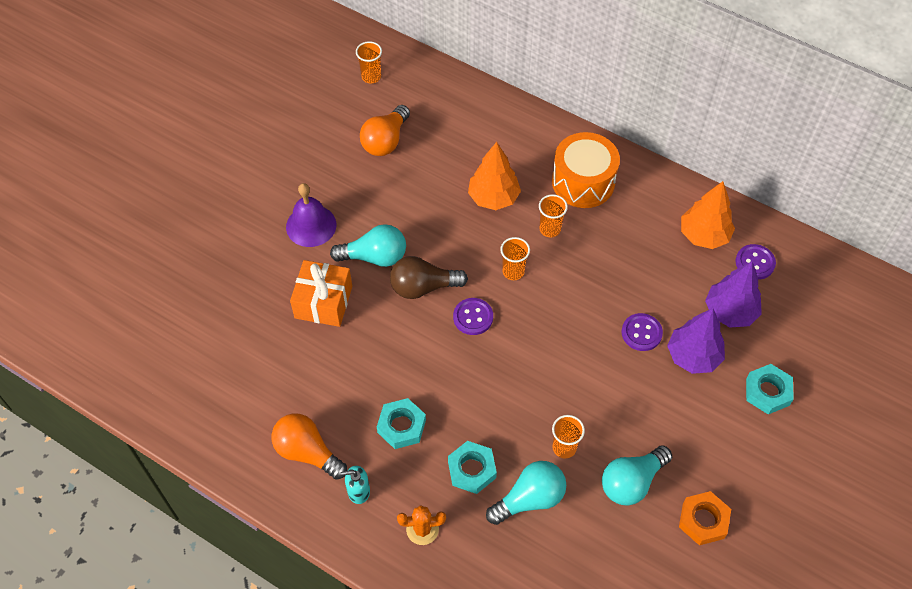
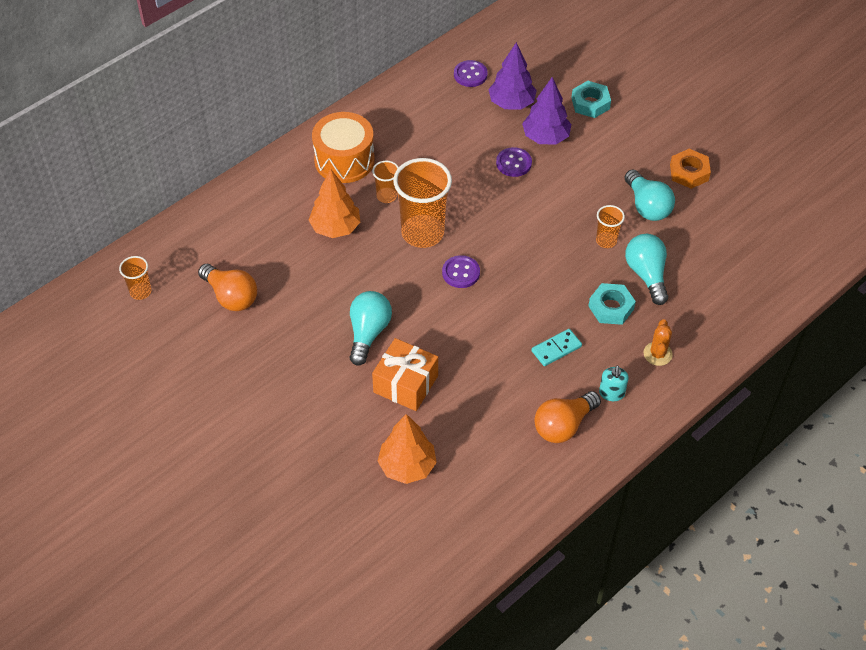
camera: 75 degrees left, 5 degrees down
(311, 225) = (311, 378): purple bell -> none
(401, 426) = (556, 349): turquoise nut -> turquoise domino
(423, 287) = (416, 302): brown light bulb -> none
(513, 271) = (422, 233): orange cup -> orange cup, size x2.05
(703, 235) = (432, 97): orange tree -> orange tree (407, 466)

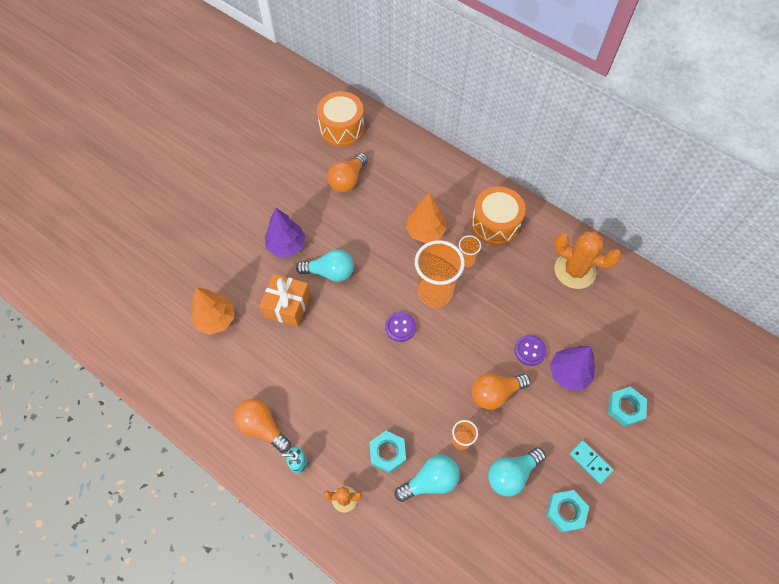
camera: 80 degrees right, 10 degrees up
(140, 292) = (342, 128): orange cup -> orange drum
(425, 105) = (575, 270): none -> orange cactus
(470, 75) = (623, 300): purple button -> none
(511, 103) = (600, 339): purple tree -> purple tree (286, 245)
(556, 349) = (337, 412): turquoise domino -> turquoise domino (590, 462)
(557, 202) = (495, 393): none -> orange light bulb
(689, 172) = (565, 511): orange nut -> turquoise nut

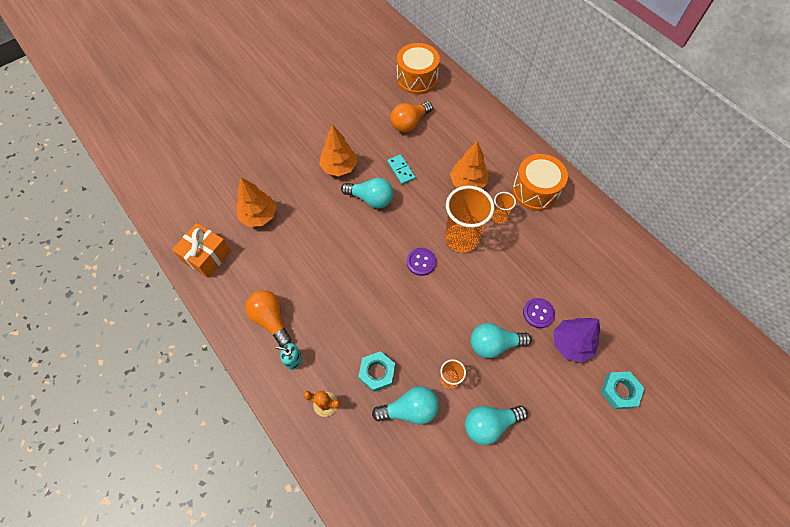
camera: 15 degrees right, 0 degrees up
(286, 245) = (339, 167): purple tree -> orange tree
(287, 306) = (324, 219): orange gift -> orange gift (206, 256)
(495, 393) = (494, 344): orange light bulb -> turquoise light bulb
(565, 511) = (533, 475): turquoise nut -> none
(575, 270) = (601, 250): orange cactus -> none
(590, 462) = (571, 434): turquoise domino -> turquoise domino (401, 170)

